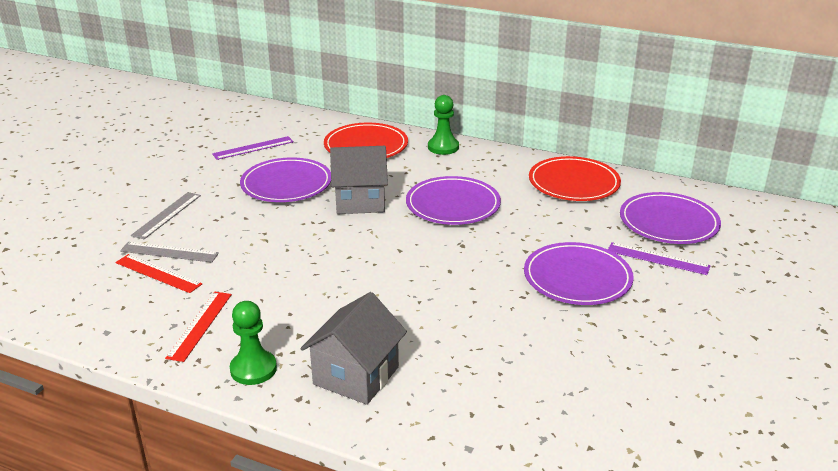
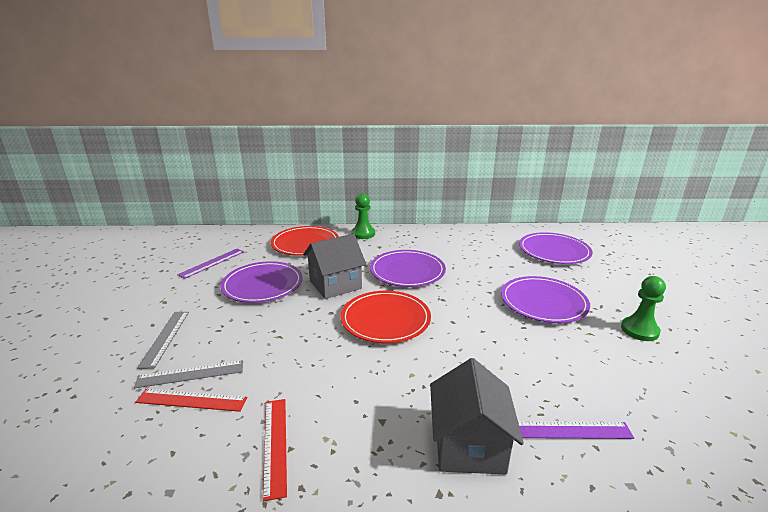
camera: 25 degrees left, 5 degrees down
(253, 369) = (368, 476): green pawn -> green pawn (639, 330)
(573, 183) = (471, 239): red plate -> red plate (385, 319)
(658, 258) = (575, 276): purple ruler -> purple ruler (570, 430)

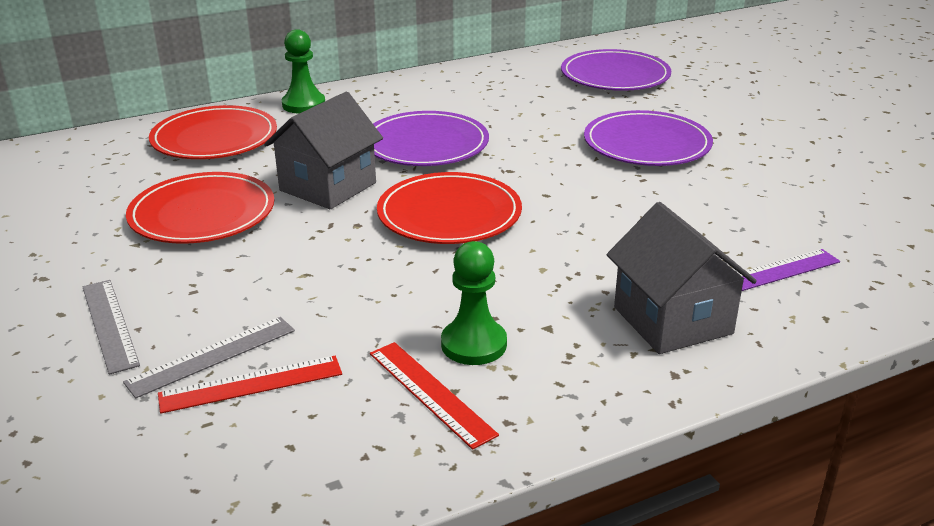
camera: 25 degrees left, 5 degrees up
(212, 263) = (67, 202): purple ruler -> none
(262, 285) = (202, 214): purple plate -> red plate
(639, 330) = (780, 150): green pawn -> green pawn (474, 344)

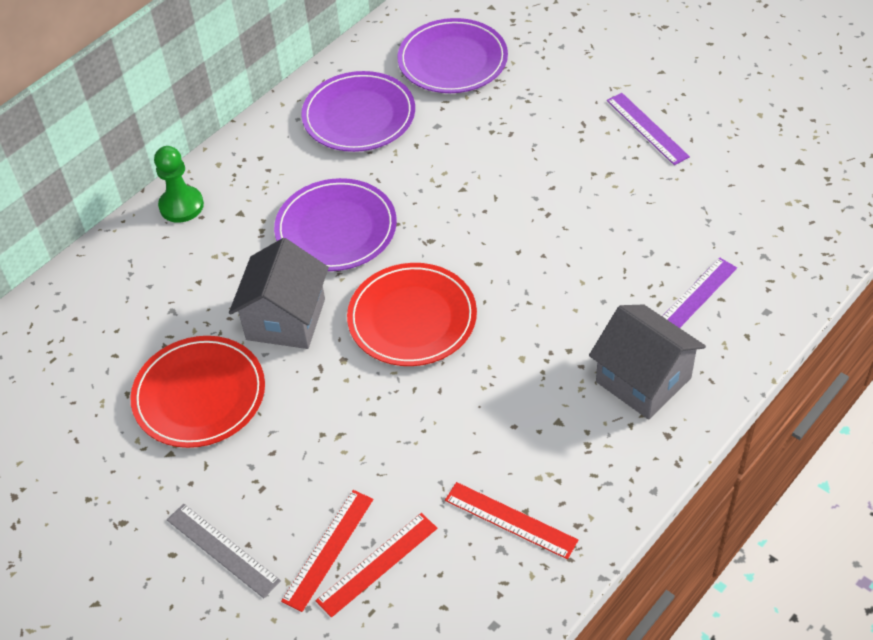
camera: 20 degrees left, 20 degrees up
(212, 356) = (328, 549): grey ruler -> red ruler
(214, 138) = (131, 287): red plate -> none
(474, 344) = (514, 460): green pawn -> none
(647, 144) = (529, 162): purple plate -> purple plate (359, 116)
(786, 148) = (647, 128): none -> purple ruler

